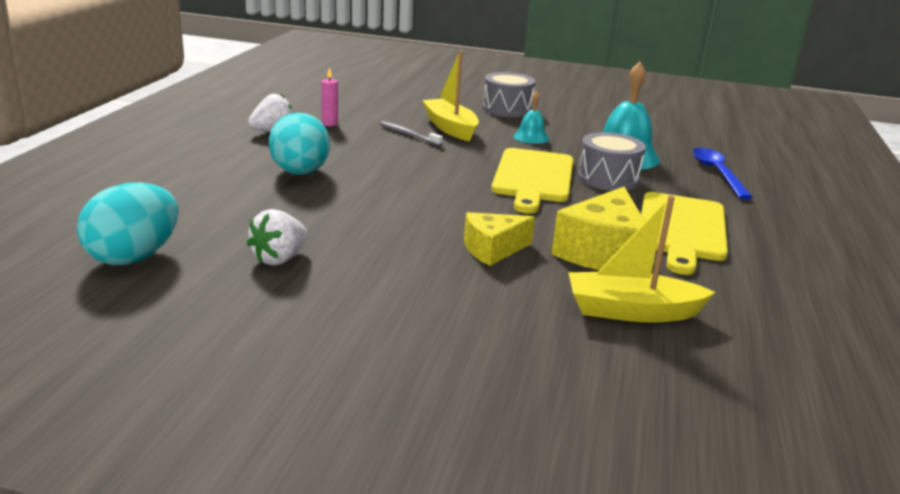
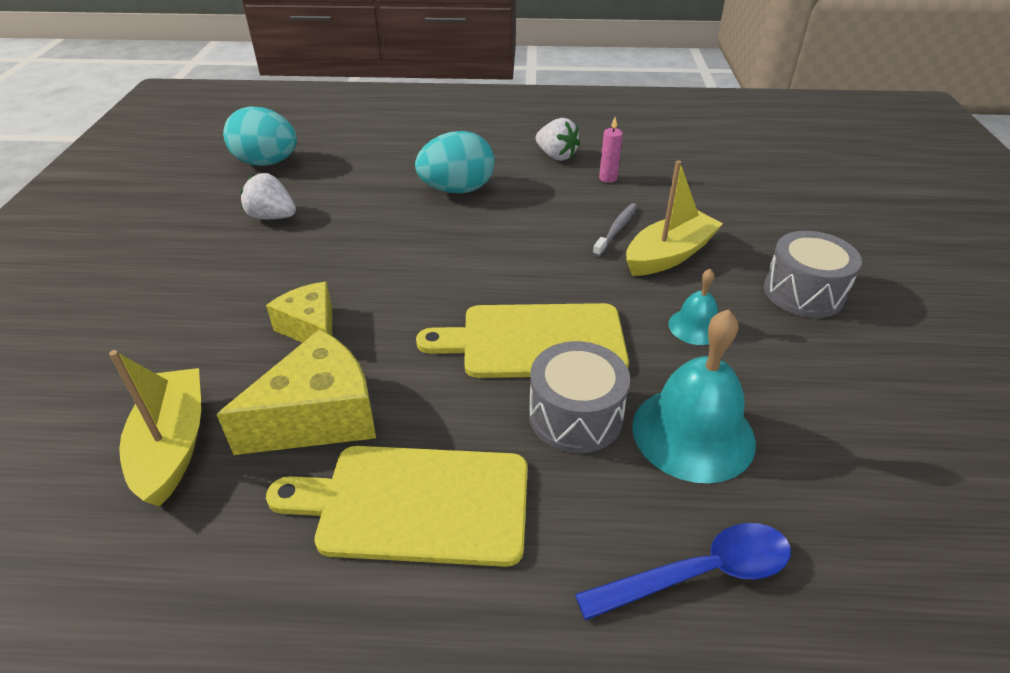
camera: 80 degrees right, 15 degrees up
(602, 253) = (319, 417): yellow cheese -> yellow cheese turned 135 degrees clockwise

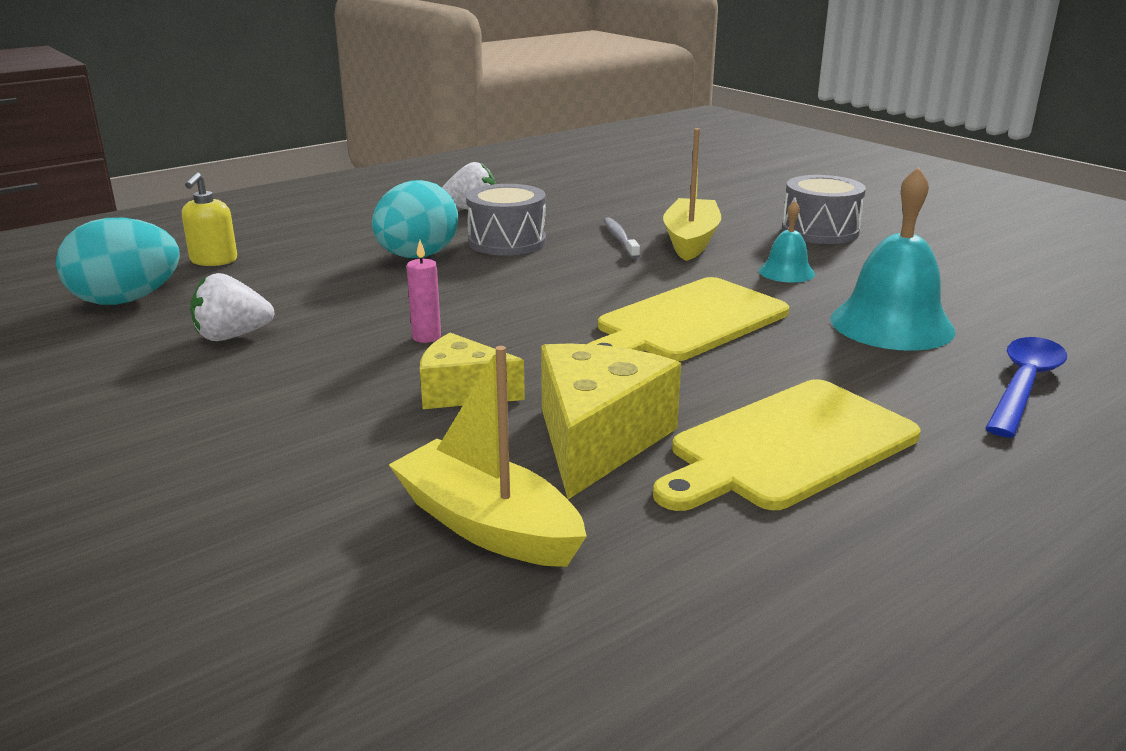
camera: 40 degrees left, 15 degrees down
(347, 146) = (213, 260): none -> yellow soap dispenser
(575, 416) = (801, 349): grey drum -> grey drum (507, 242)
(608, 178) = (549, 211): pink candle -> pink candle (426, 337)

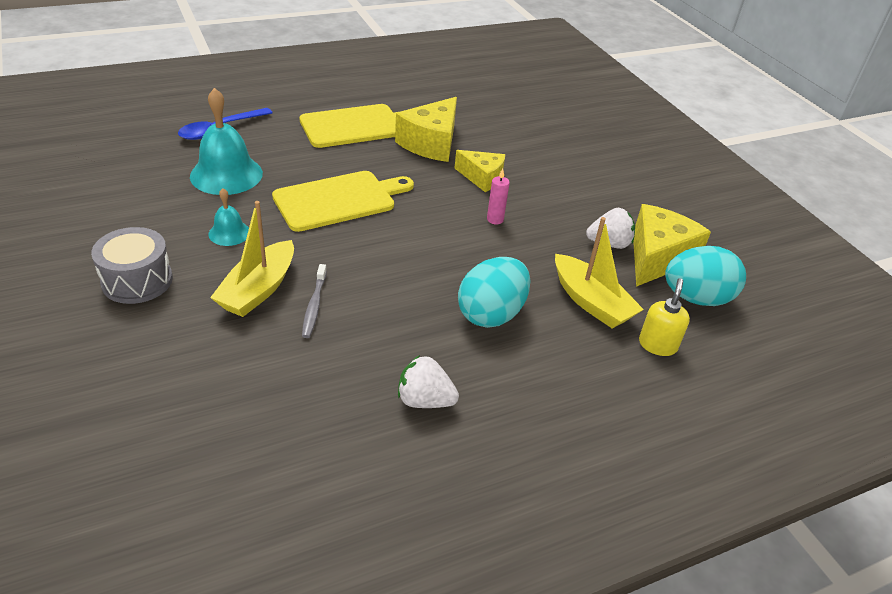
camera: 170 degrees left, 15 degrees up
(156, 332) = (657, 258): none -> yellow cheese
(487, 525) = (485, 122): yellow boat -> yellow boat (591, 302)
(507, 242) = (411, 323): grey drum -> none

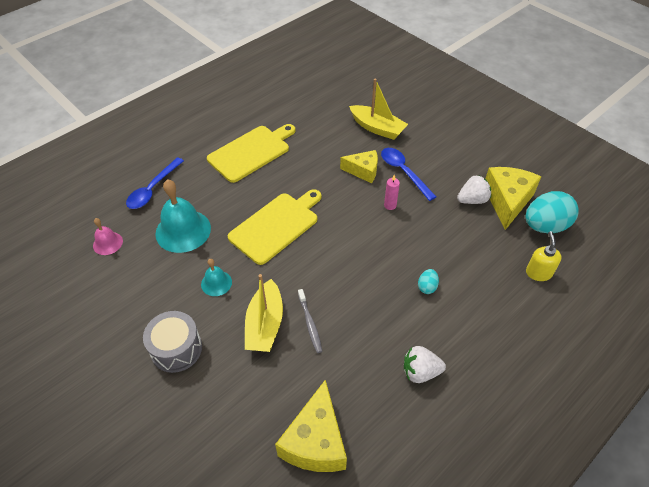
camera: 15 degrees left, 10 degrees up
(134, 162) = (107, 243): none -> pink bell
(431, 143) = (312, 151): yellow cheese -> yellow cheese (315, 441)
(491, 314) = (427, 287): turquoise egg -> turquoise egg, size x0.46
(534, 192) = (404, 172): none -> blue spoon
(591, 302) = (483, 253): yellow boat -> yellow boat (377, 128)

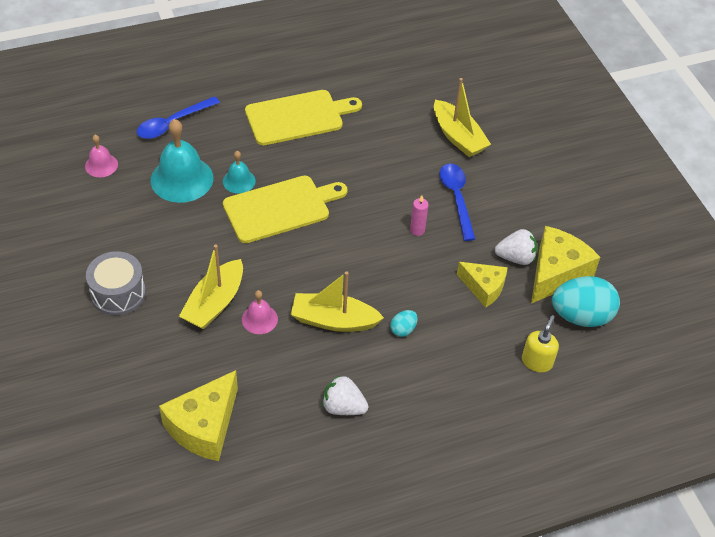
camera: 20 degrees right, 0 degrees up
(216, 283) = (188, 244): turquoise bell -> turquoise bell (239, 181)
(310, 323) = (259, 319): grey toothbrush -> pink bell
(363, 171) = (411, 181): yellow cheese -> yellow cheese (483, 288)
(369, 301) = (333, 320): none -> yellow boat

